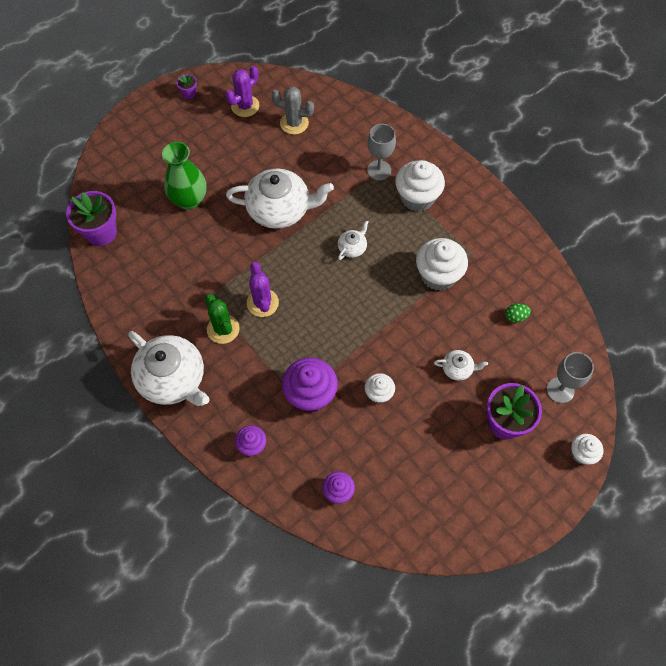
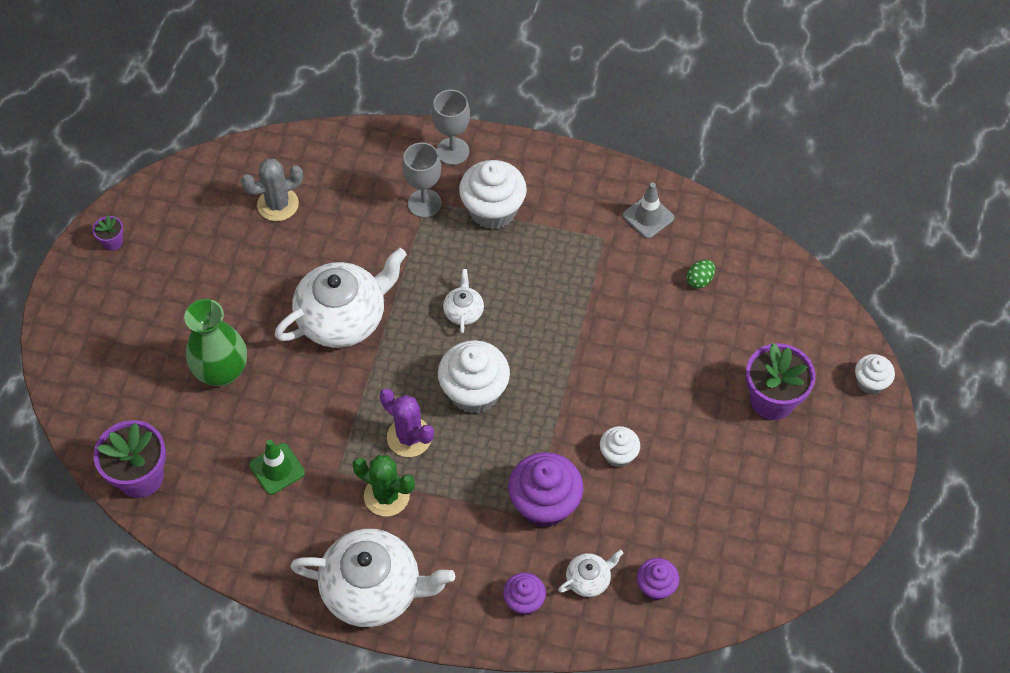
camera: 35 degrees left, 5 degrees down
(175, 274) = (277, 469): none -> green traffic cone
(245, 106) = (199, 217): purple cactus -> none
(438, 275) = (583, 284): white cupcake -> white cupcake (474, 391)
(458, 369) = (681, 374): white teapot -> white teapot (589, 579)
(512, 257) = (648, 217): none -> grey traffic cone
(560, 390) = (802, 330): grey goblet -> grey goblet (452, 151)

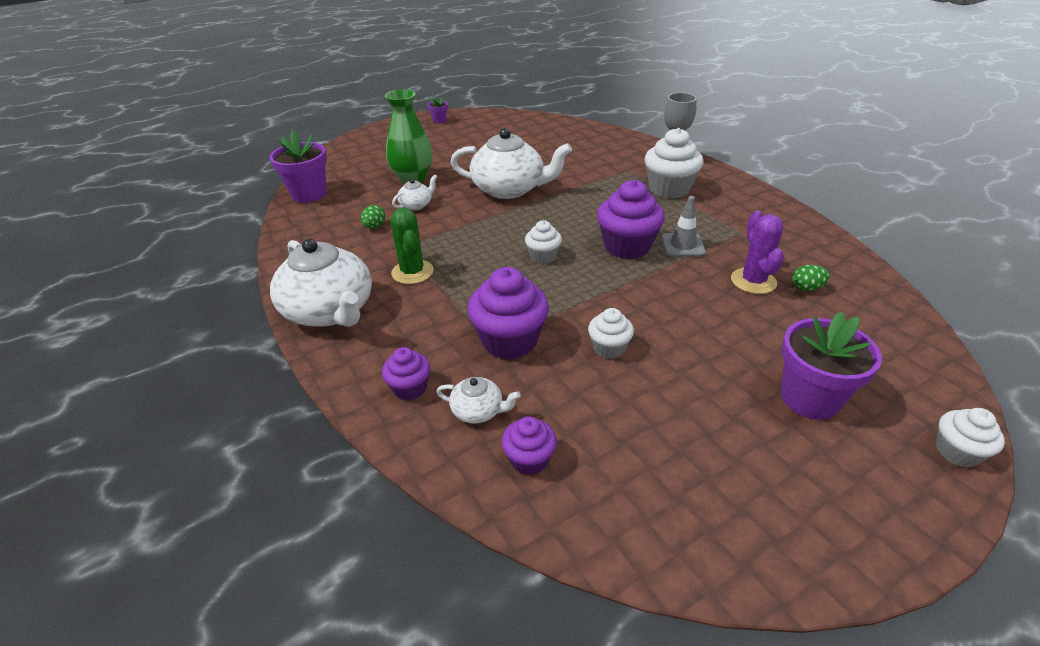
camera: 45 degrees right, 20 degrees down
(277, 469) = (374, 226): green traffic cone -> green egg
(278, 204) = (539, 139): grey cactus -> none
(409, 437) = (469, 254): purple cactus -> purple cactus (753, 281)
(424, 203) = (626, 170): grey goblet -> none
(463, 311) = (588, 219): white teapot -> white teapot (416, 205)
(474, 391) = (543, 256): white cupcake -> white cupcake, size x0.56
(530, 326) = (627, 246): none -> purple cupcake
(648, 217) = (793, 238): grey traffic cone -> grey traffic cone (683, 245)

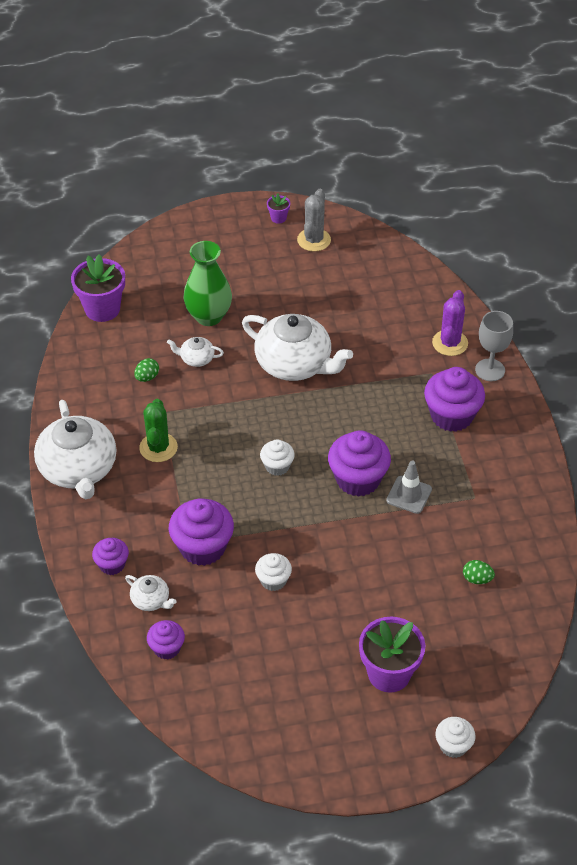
camera: 20 degrees right, 10 degrees up
(416, 205) = (196, 359): white teapot -> white teapot turned 150 degrees counterclockwise
(475, 125) = (314, 240): none -> grey cactus
(669, 189) = (451, 416): white cupcake -> purple cupcake
(753, 281) = (438, 556): purple cactus -> purple cactus (450, 343)

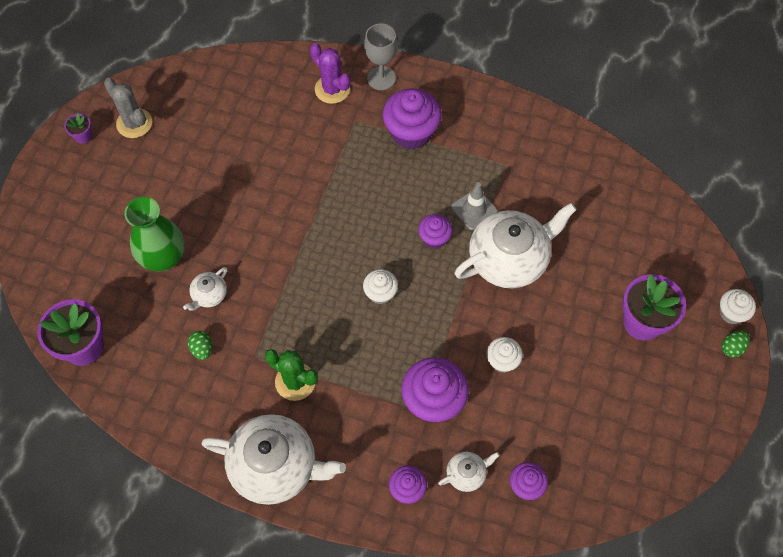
camera: 60 degrees left, 15 degrees up
(295, 364) = (273, 218): white teapot -> white teapot (509, 259)
(358, 479) = (434, 238): purple cupcake -> purple cupcake, size x0.56
(477, 579) = (586, 208): green egg -> green egg (732, 348)

